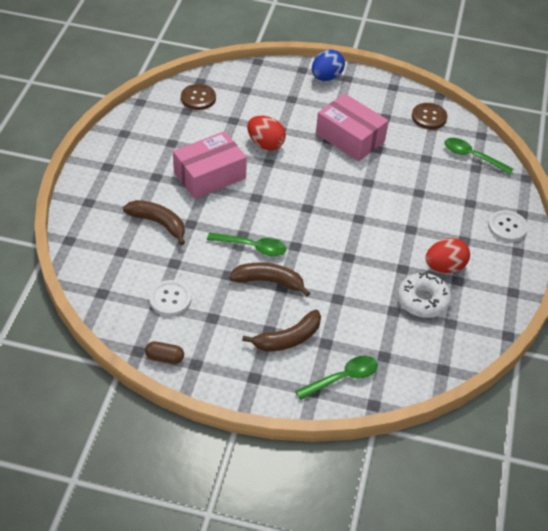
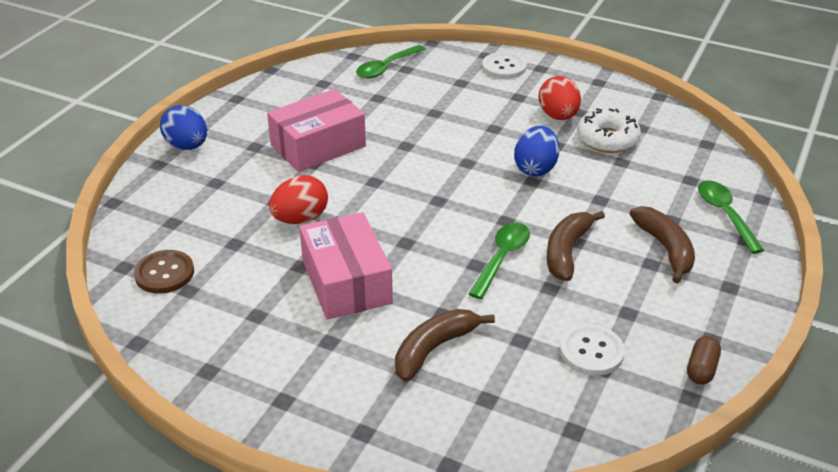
camera: 75 degrees left, 10 degrees down
(364, 258) = (535, 168): none -> blue egg
(429, 117) = (306, 83): brown button -> none

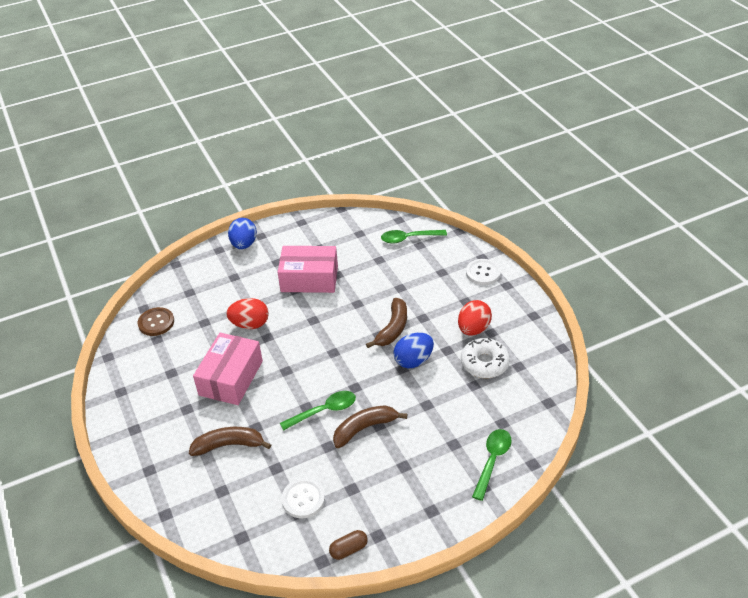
camera: 40 degrees right, 5 degrees up
(665, 249) = (424, 461): brown banana -> brown banana (392, 329)

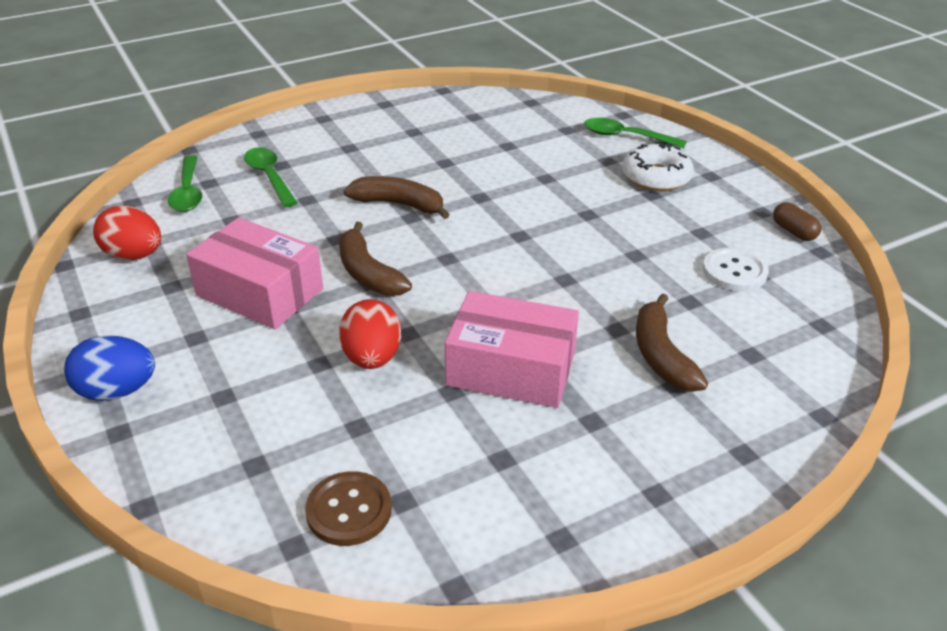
camera: 95 degrees left, 5 degrees down
(309, 279) = (260, 292): pink box -> pink box turned 60 degrees counterclockwise
(324, 411) = (571, 261): green spoon -> green spoon (269, 177)
(364, 428) = (597, 224): brown banana -> brown banana (368, 273)
(413, 360) = (465, 187): blue egg -> none
(473, 329) = (406, 143): red egg -> red egg (134, 255)
(483, 273) = (293, 133): white button -> none
(484, 363) = (469, 137): white donut -> white donut (656, 177)

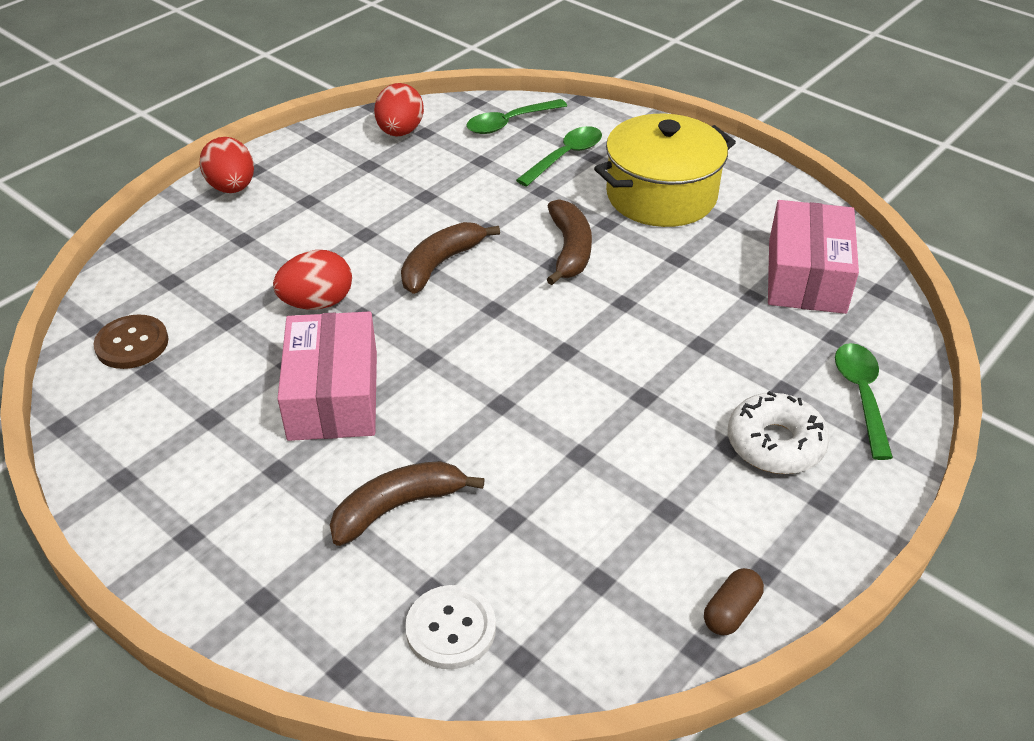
camera: 70 degrees right, 5 degrees up
(117, 391) = (232, 188): blue egg -> red egg
(260, 292) = (381, 212): pink box -> pink box (806, 276)
(363, 148) = (661, 195): none -> yellow pot
(734, 271) = (594, 554): white button -> white button (451, 629)

